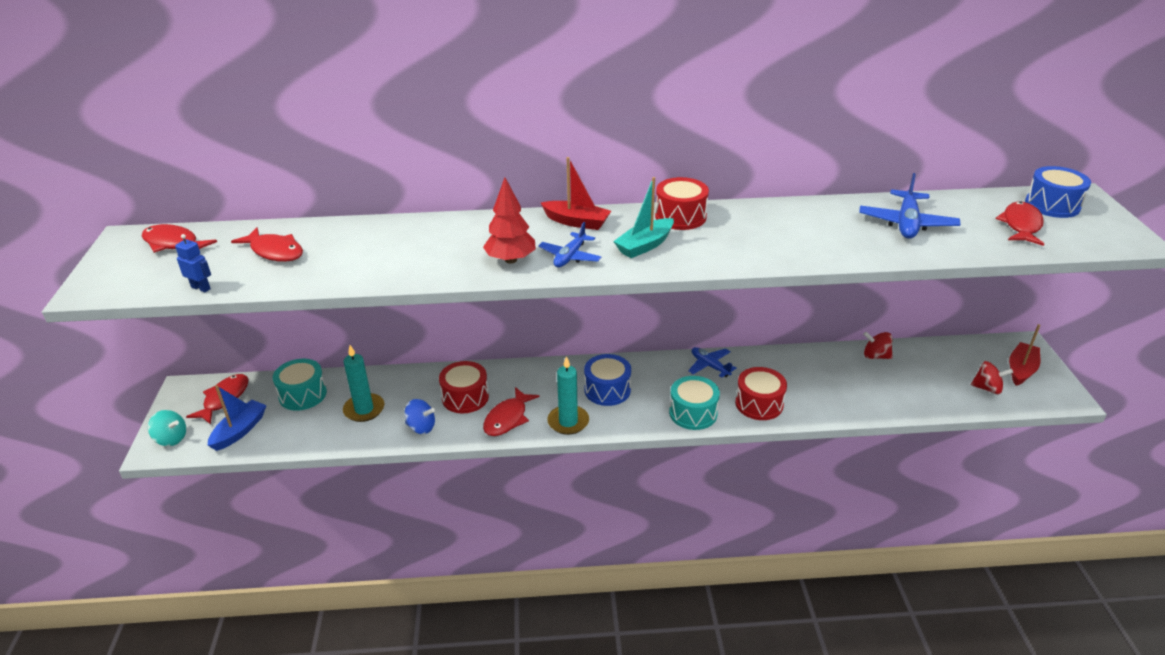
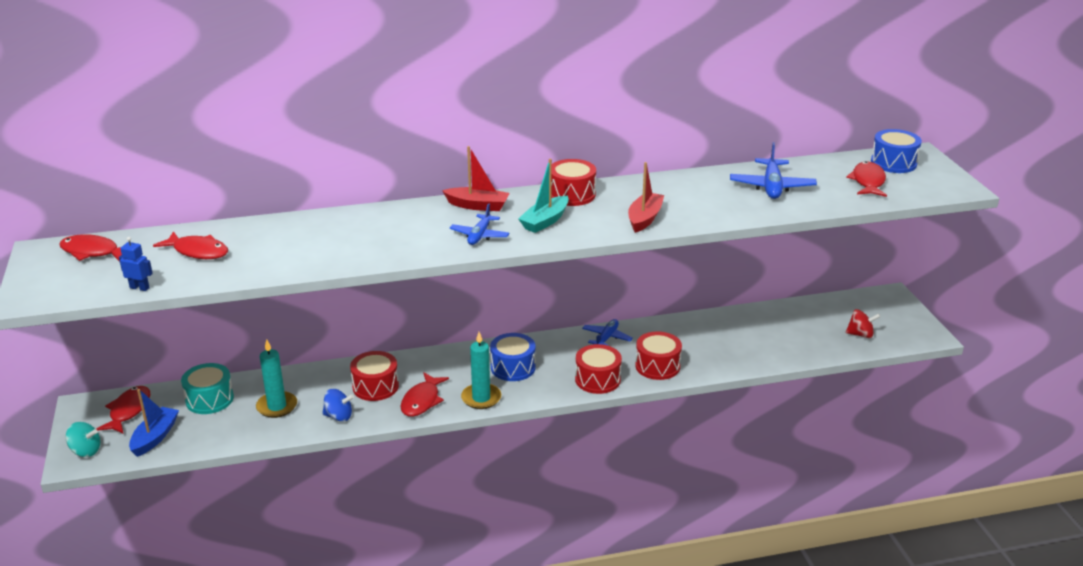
camera: 10 degrees left, 5 degrees down
(511, 260) = (426, 242): red tree -> none
(693, 413) = (597, 379): turquoise drum -> red drum
(710, 366) = (606, 338): blue plane -> blue plane turned 75 degrees clockwise
(875, 356) = (758, 316): red spinning top -> none
(1021, 370) = (889, 316): red boat -> red boat (644, 218)

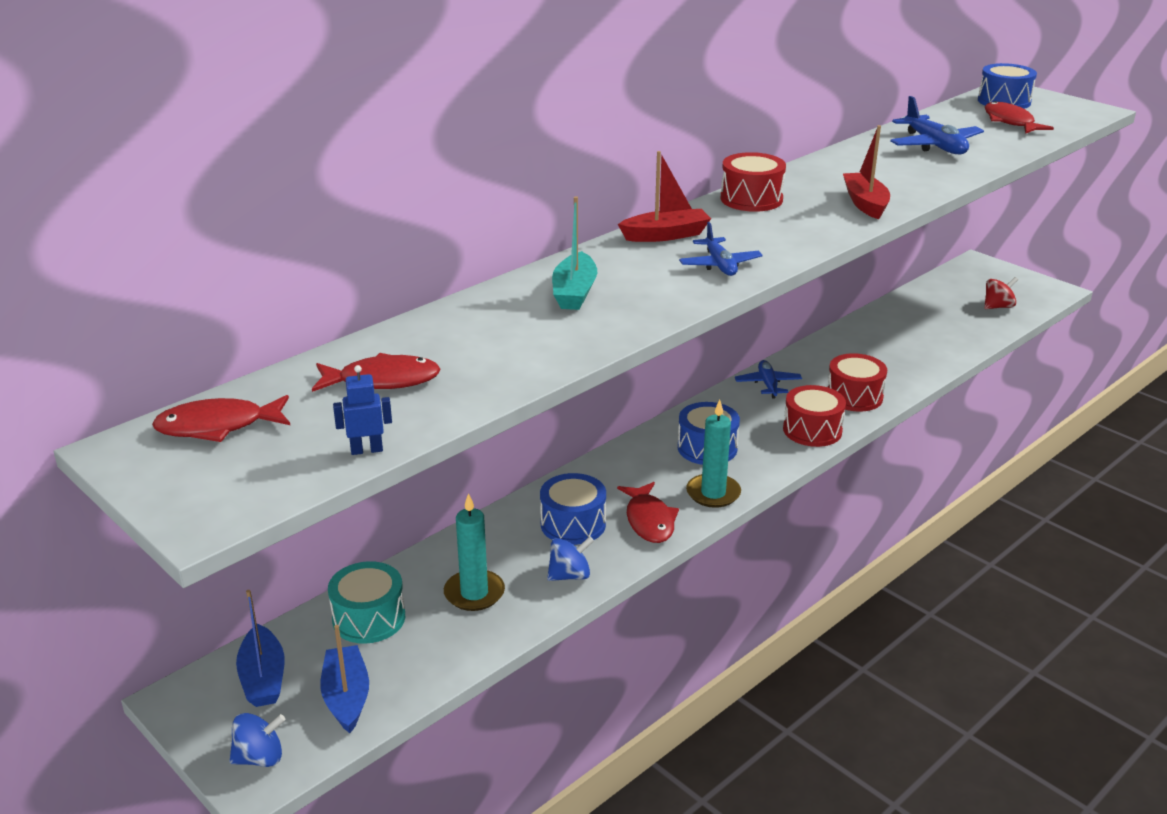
camera: 30 degrees left, 0 degrees up
(86, 451) = (260, 758): turquoise spinning top -> blue spinning top
(128, 411) = (263, 678): red fish -> blue boat
(375, 386) = (573, 524): red drum -> blue drum
(545, 221) = (767, 232): turquoise boat -> turquoise boat (574, 292)

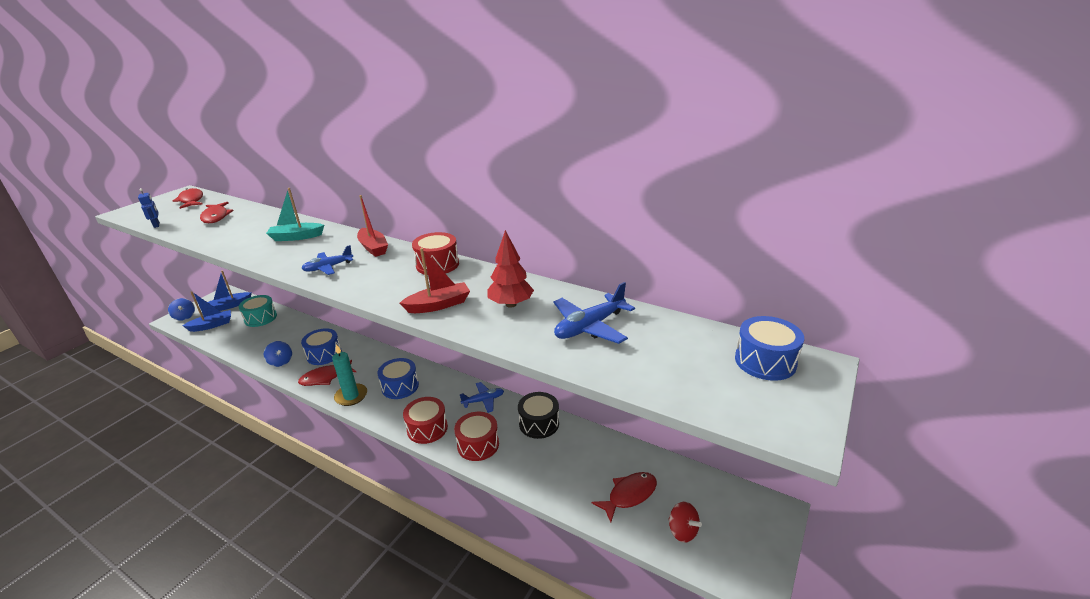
camera: 75 degrees right, 0 degrees up
(474, 593) = (272, 339): turquoise candle -> none
(827, 353) = (539, 423): none -> black drum
(876, 171) = (511, 304): none -> red tree
(1010, 122) = (695, 367): red fish -> red fish (629, 495)

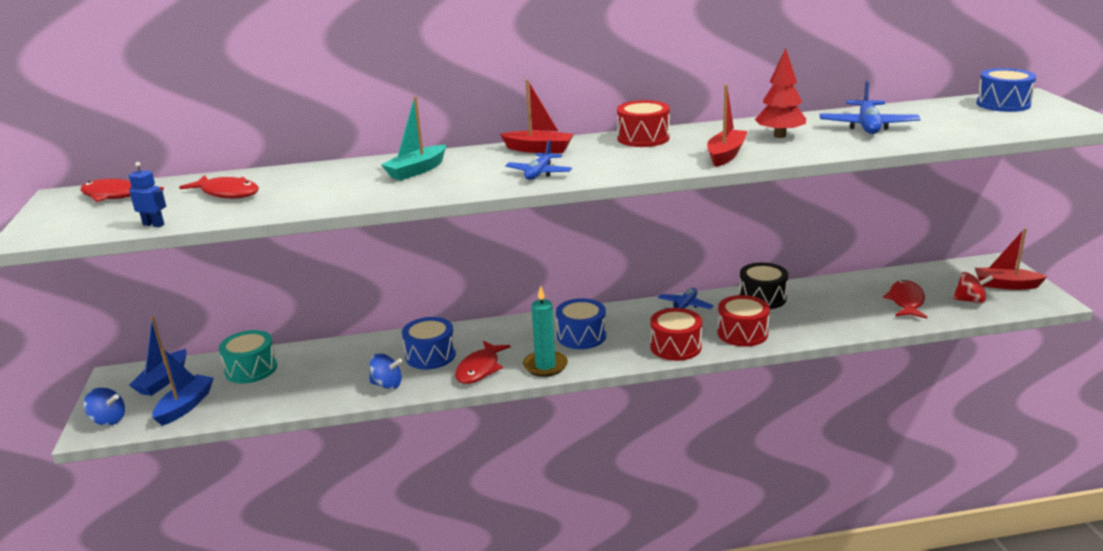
camera: 40 degrees left, 5 degrees down
(743, 538) = (1006, 285): none -> red boat

